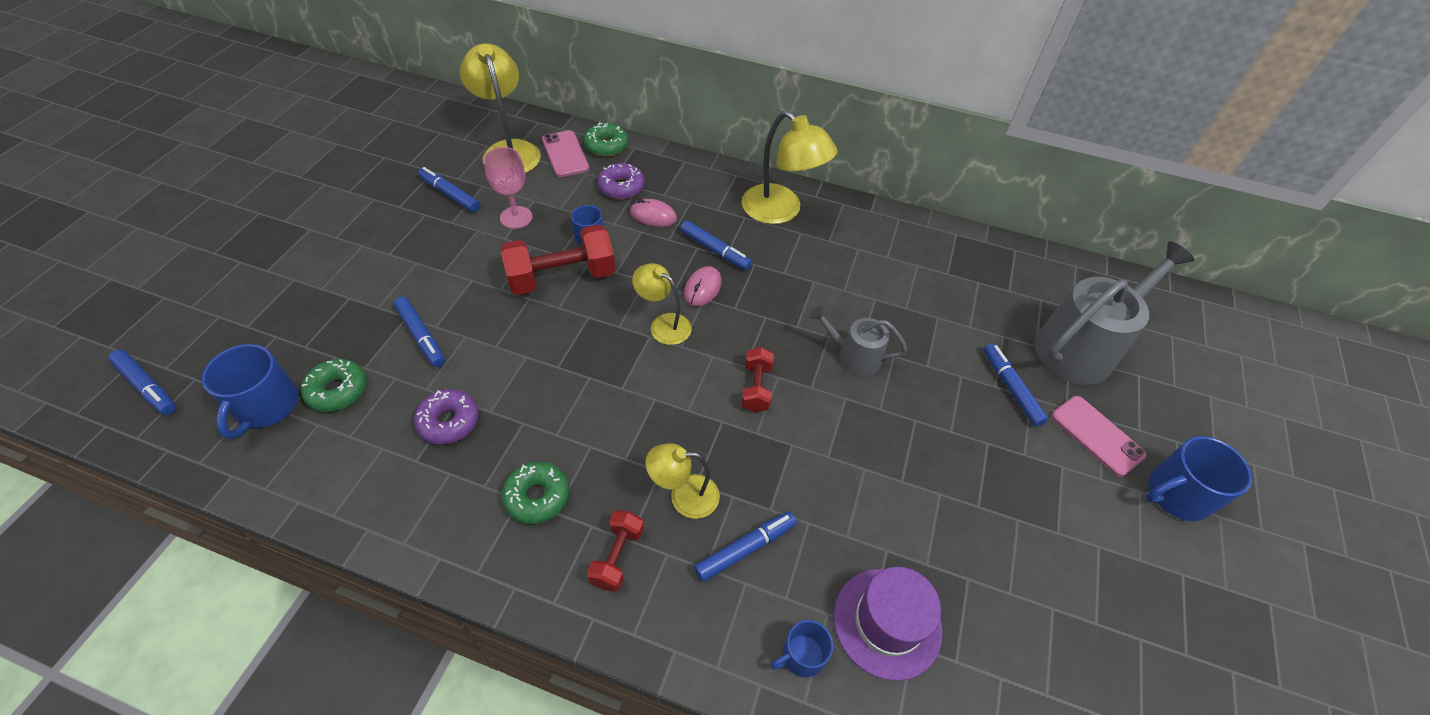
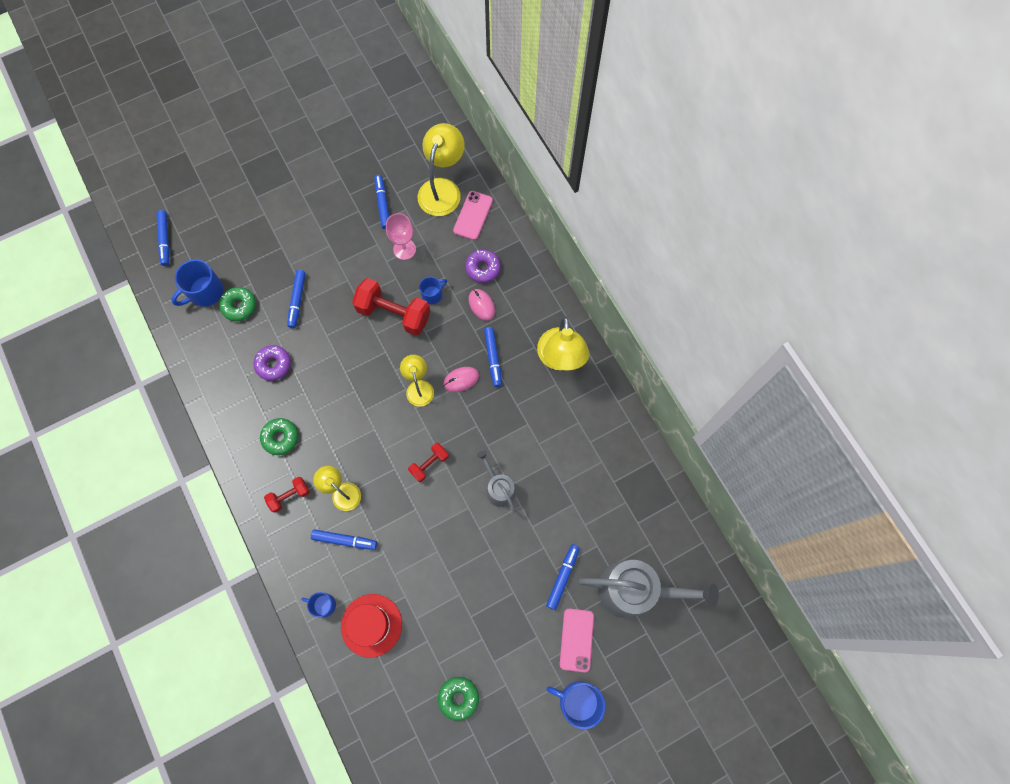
camera: 45 degrees right, 20 degrees up
(606, 146) = (503, 226): green donut -> green donut (458, 698)
(887, 622) = (371, 625): purple hat -> red hat

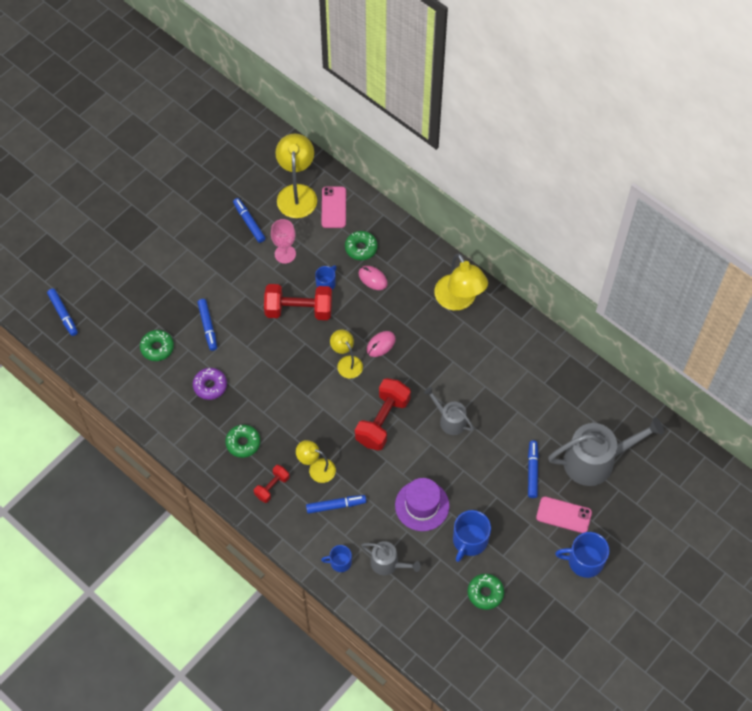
camera: 20 degrees left, 10 degrees down
(205, 292) = (120, 346): blue mug -> blue mug (469, 540)
(371, 625) = (388, 563): red hat -> grey watering can
(429, 464) = (382, 421): red dumbbell -> red dumbbell, size x1.86
(432, 573) = (422, 505): none -> purple hat
(483, 268) = (361, 248): purple donut -> green donut
(493, 358) = (401, 318): blue marker -> none
(576, 640) = (563, 515): pink phone -> pink phone turned 60 degrees counterclockwise

